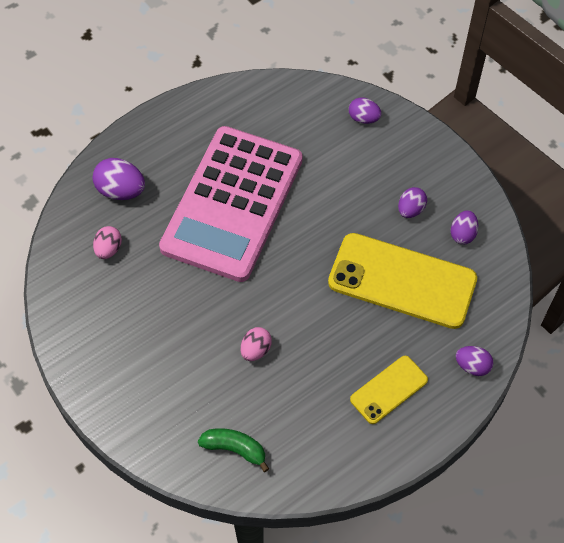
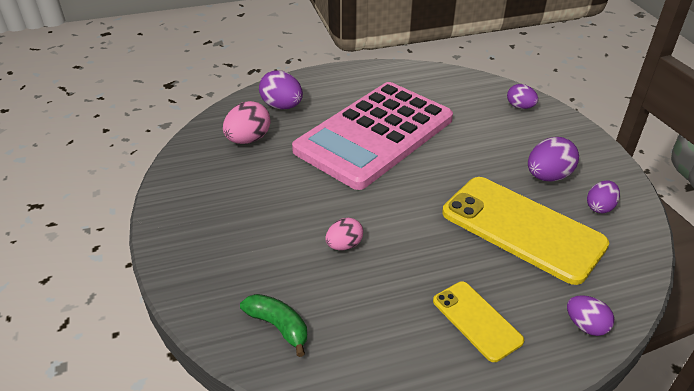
camera: 20 degrees right, 20 degrees down
(108, 249) = (248, 139): pink egg -> pink egg, size x1.56
(389, 390) = (476, 320): yellow phone -> yellow phone turned 75 degrees clockwise
(410, 210) = (548, 176): purple egg -> purple egg, size x1.56

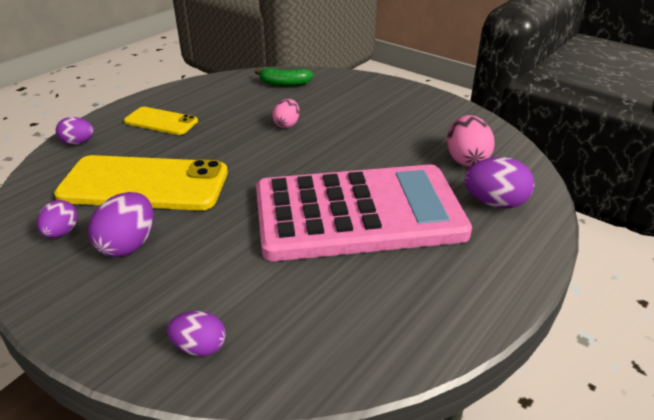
camera: 145 degrees right, 5 degrees down
(374, 135) = (358, 213): pink calculator -> pink calculator turned 75 degrees clockwise

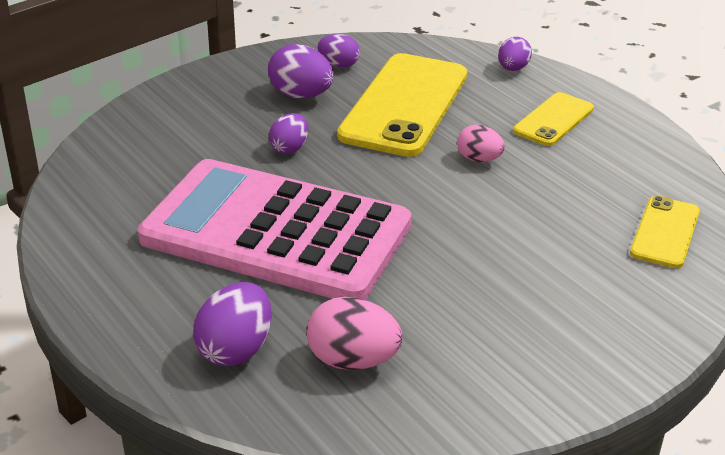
camera: 105 degrees right, 0 degrees up
(200, 347) = (148, 122): purple egg -> purple egg (289, 148)
(285, 84) = (665, 232): green banana -> yellow phone
(287, 125) = (516, 214): pink egg -> pink egg (479, 159)
(358, 213) = (276, 232): pink calculator -> pink calculator turned 105 degrees clockwise

